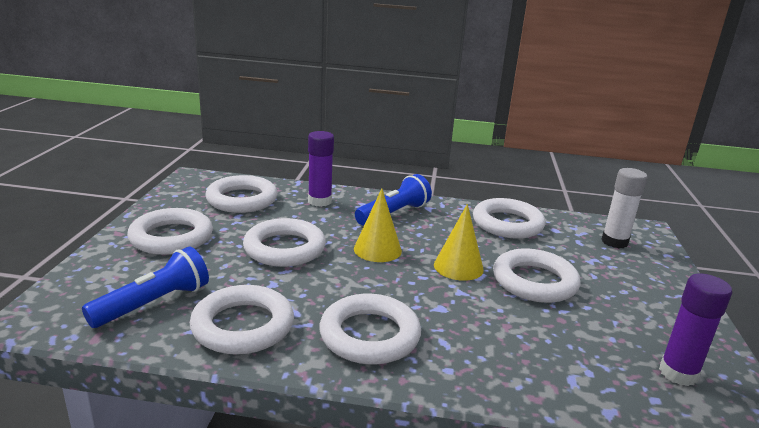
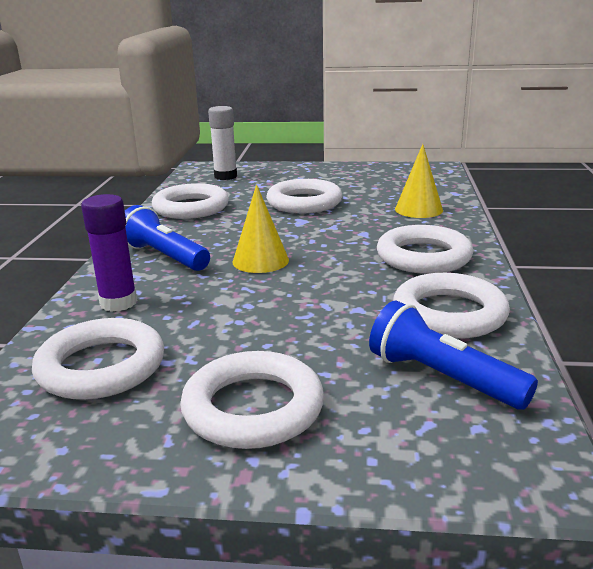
camera: 90 degrees left, 0 degrees up
(284, 248) = (270, 311): white ring -> none
(458, 267) = (287, 227): yellow cone -> yellow cone (418, 209)
(678, 373) = (403, 176): purple glue stick -> none

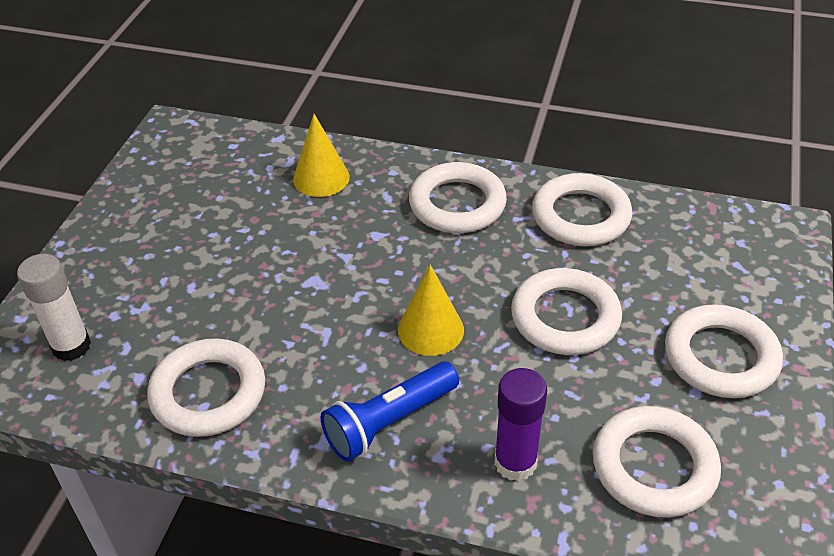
camera: 80 degrees left, 20 degrees up
(304, 202) = (247, 270): white ring -> white ring (565, 317)
(442, 377) = (680, 244): blue flashlight -> none

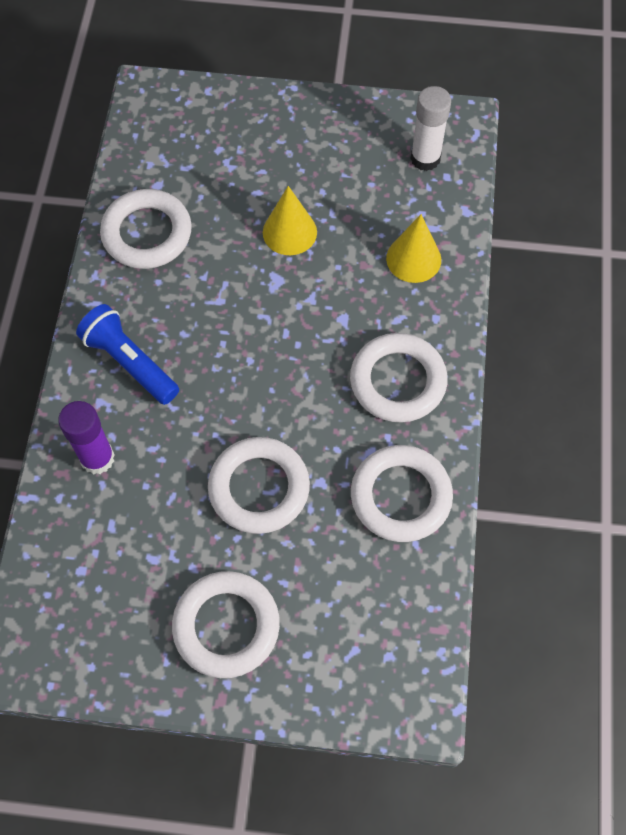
camera: 80 degrees right, 20 degrees up
(71, 346) = (183, 132): white glue stick -> white glue stick (425, 158)
(430, 330) = (230, 379): yellow cone -> yellow cone (289, 232)
(654, 467) = (100, 565): white ring -> none

